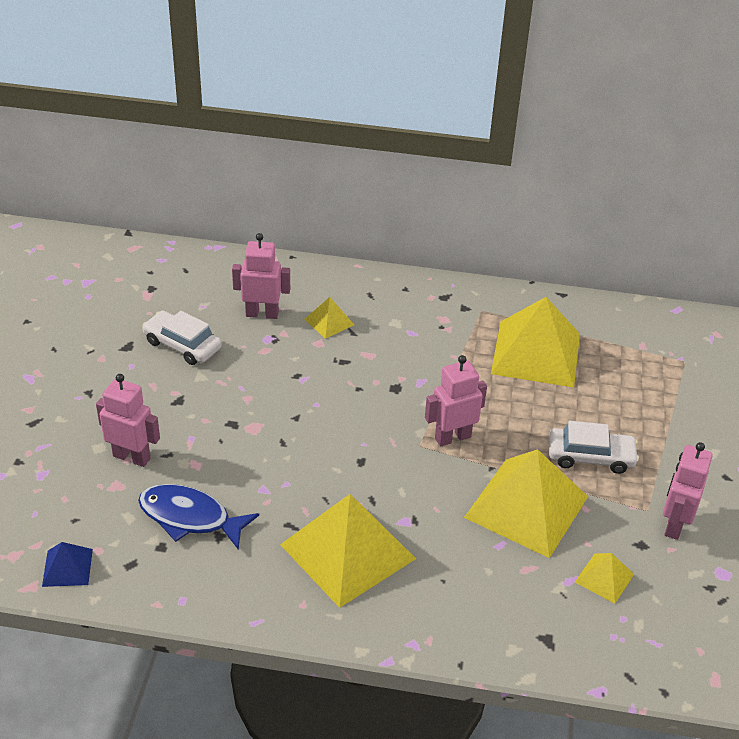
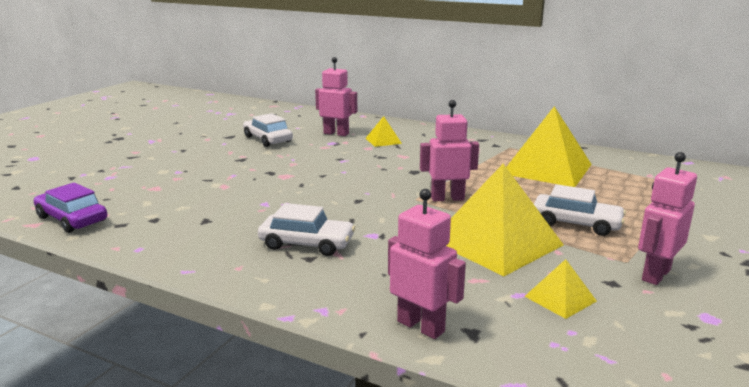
camera: 20 degrees right, 20 degrees down
(67, 567) = (72, 219): blue pyramid -> purple car
(132, 457) = (181, 177): pink robot -> pink robot (421, 326)
(190, 518) = (192, 209): blue fish -> none
(348, 551) = (306, 243): yellow pyramid -> white car

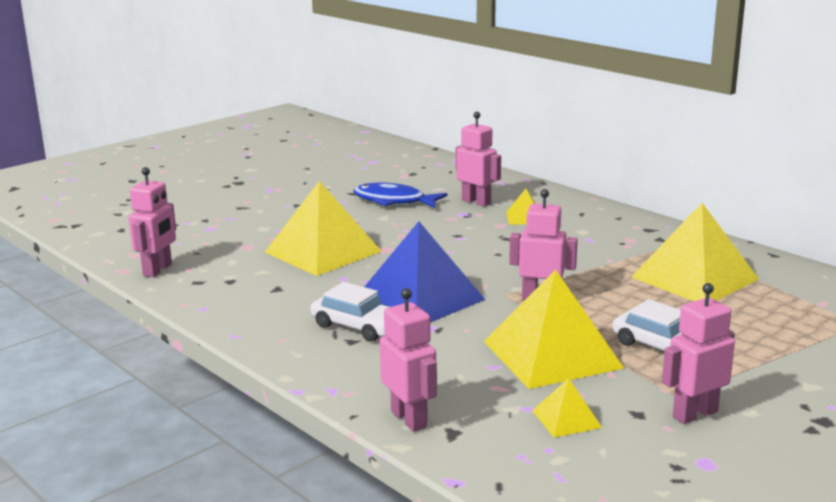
camera: 20 degrees right, 0 degrees up
(72, 219) = (158, 270): purple car -> pink robot
(231, 184) = (323, 251): none -> yellow pyramid
(268, 139) = (393, 201): white car -> blue fish
(345, 211) = (419, 298): none -> blue pyramid

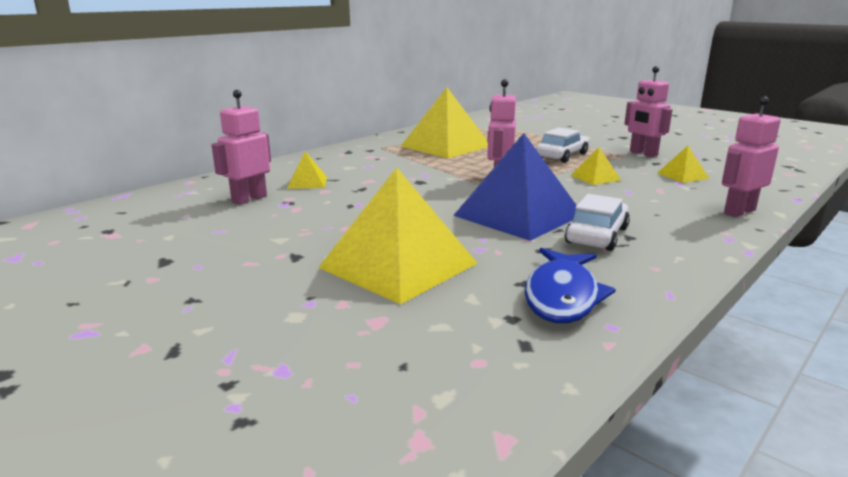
camera: 95 degrees left, 0 degrees up
(158, 270) = (491, 394): pink robot -> none
(393, 201) = (220, 236): blue fish -> blue fish (562, 296)
(551, 354) = (595, 177): yellow pyramid -> yellow pyramid, size x0.45

